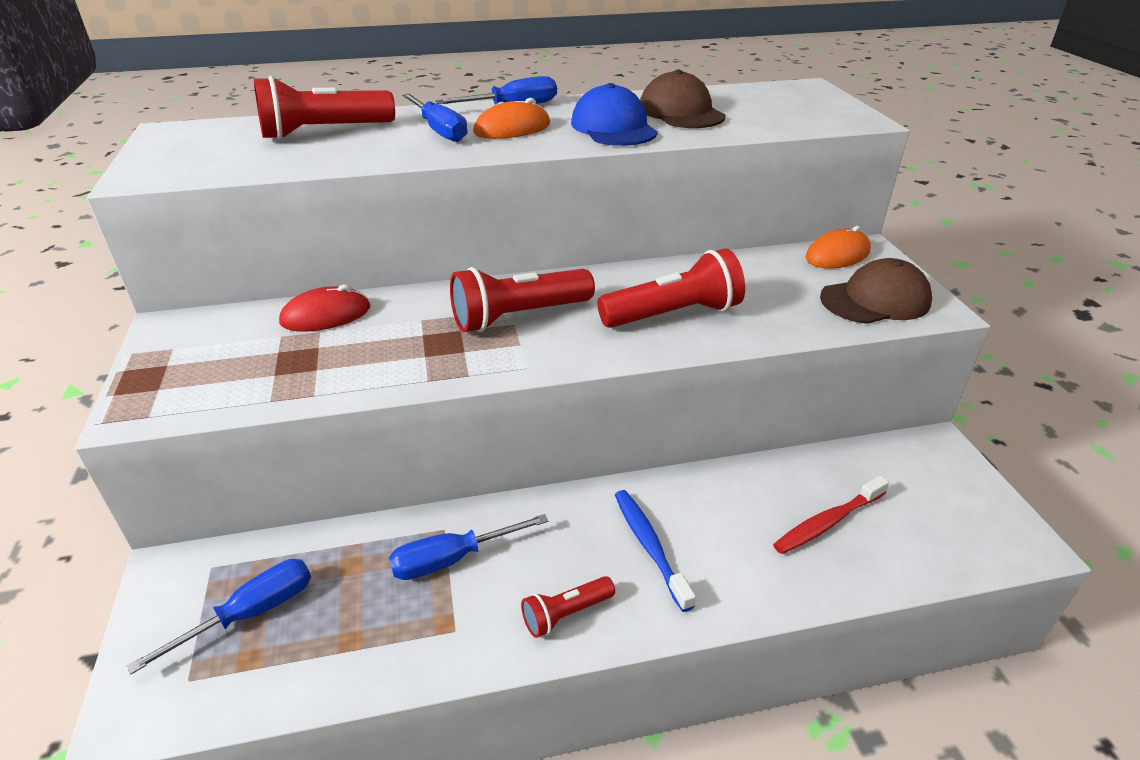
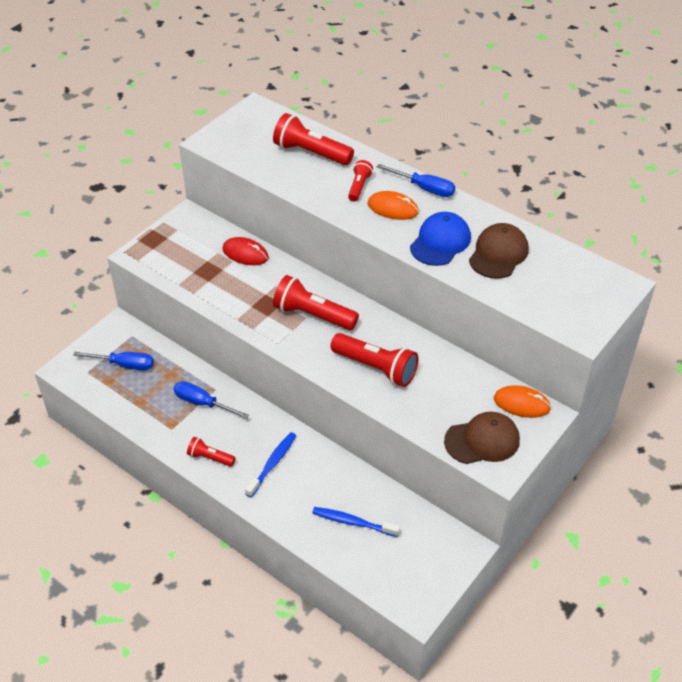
camera: 50 degrees right, 10 degrees up
(439, 131) = (359, 187): blue screwdriver -> red flashlight
(827, 522) = (353, 522): red toothbrush -> blue toothbrush
(875, 300) = (482, 440): brown cap -> brown cap turned 45 degrees counterclockwise

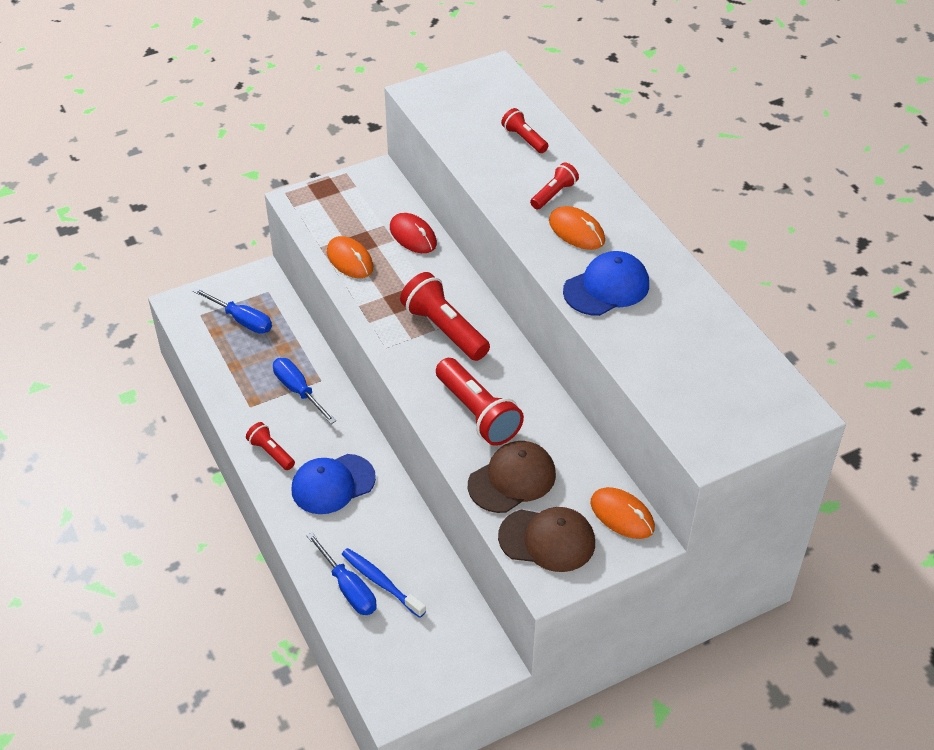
camera: 25 degrees right, 0 degrees up
(208, 287) = (350, 260): none -> orange mouse
(272, 464) = (333, 484): blue toothbrush -> blue cap
(311, 153) = (524, 139): red flashlight -> red flashlight, size x0.55
(424, 188) = (630, 219): blue screwdriver -> blue screwdriver (348, 588)
(498, 254) = (667, 324): brown cap -> brown cap (512, 479)

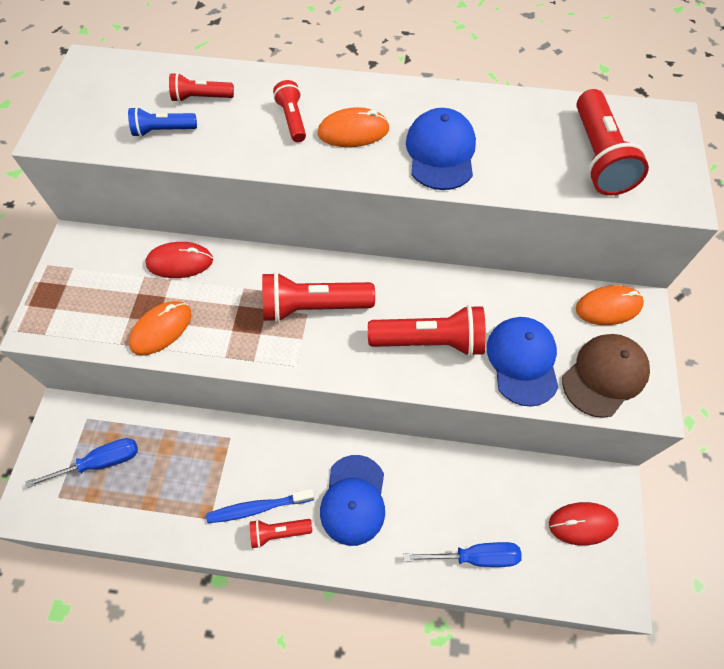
camera: 55 degrees left, 15 degrees up
(298, 391) = (226, 464): blue screwdriver -> none
(350, 260) = (161, 329): orange mouse -> orange mouse turned 45 degrees counterclockwise
(381, 582) = (485, 524): blue toothbrush -> blue toothbrush (258, 507)
(437, 653) = (582, 523): none -> red mouse
(475, 139) = (163, 130): none -> blue flashlight
(512, 479) = (522, 361): brown cap -> blue cap
(701, 381) = (598, 157): none -> red flashlight

